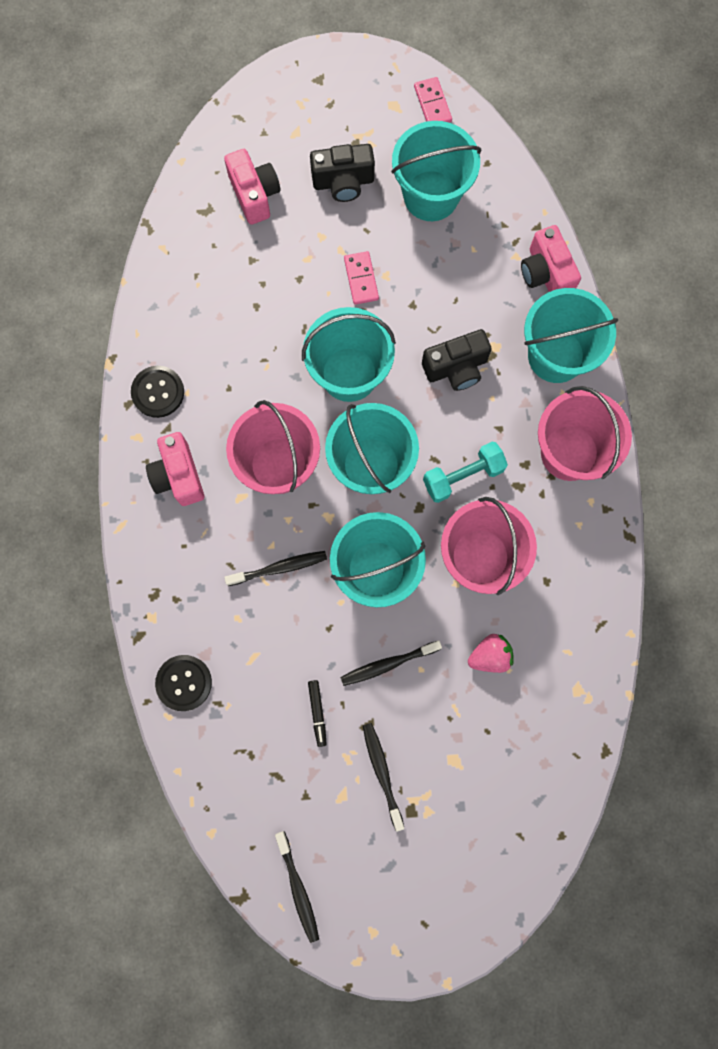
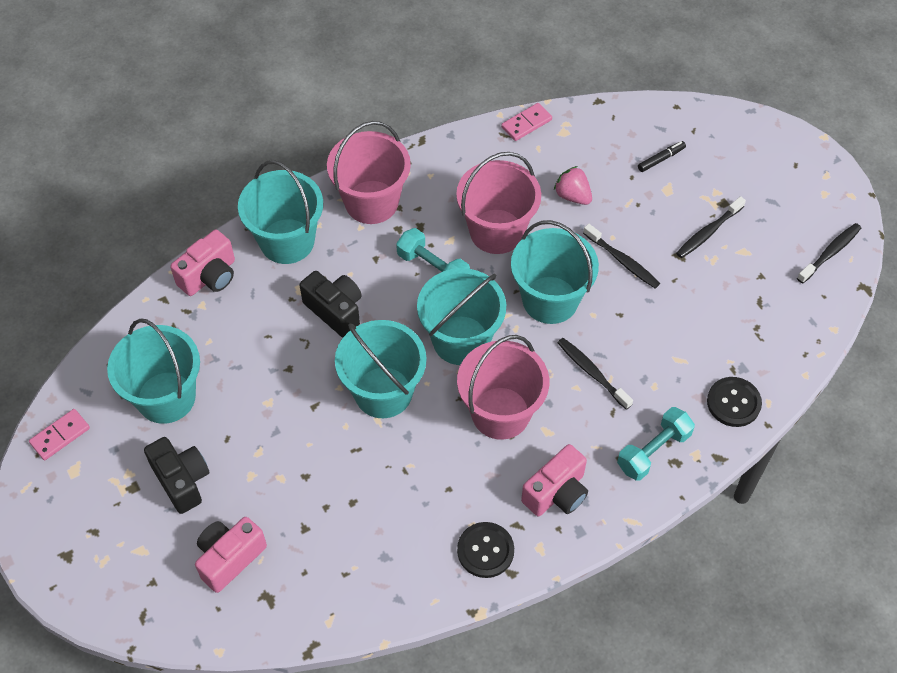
camera: 115 degrees left, 20 degrees down
(174, 581) = (653, 451): none -> turquoise dumbbell
(317, 712) = (692, 294): black marker -> black marker (661, 159)
(361, 279) = (281, 421): pink domino -> pink domino (526, 123)

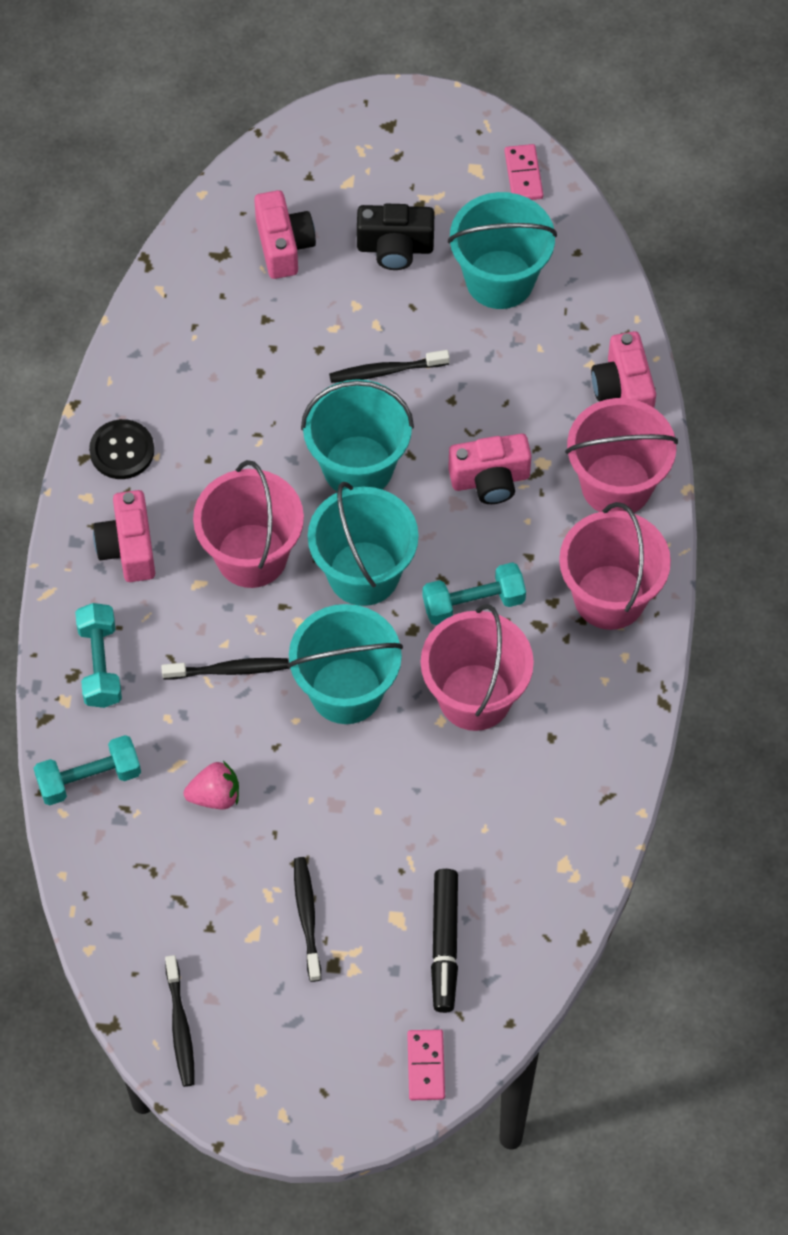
camera: 125 degrees right, 5 degrees up
(287, 241) = (616, 485): turquoise bucket -> pink bucket
(335, 310) = (490, 480): black camera -> pink camera
(526, 123) = (607, 832): pink domino -> pink domino (426, 1066)
(572, 196) = (464, 809): pink strawberry -> pink strawberry (215, 795)
(622, 261) = (339, 798): black toothbrush -> black toothbrush (386, 371)
(661, 159) = (445, 944): black marker -> black marker, size x1.81
(733, 403) = (89, 778): black button -> turquoise dumbbell

